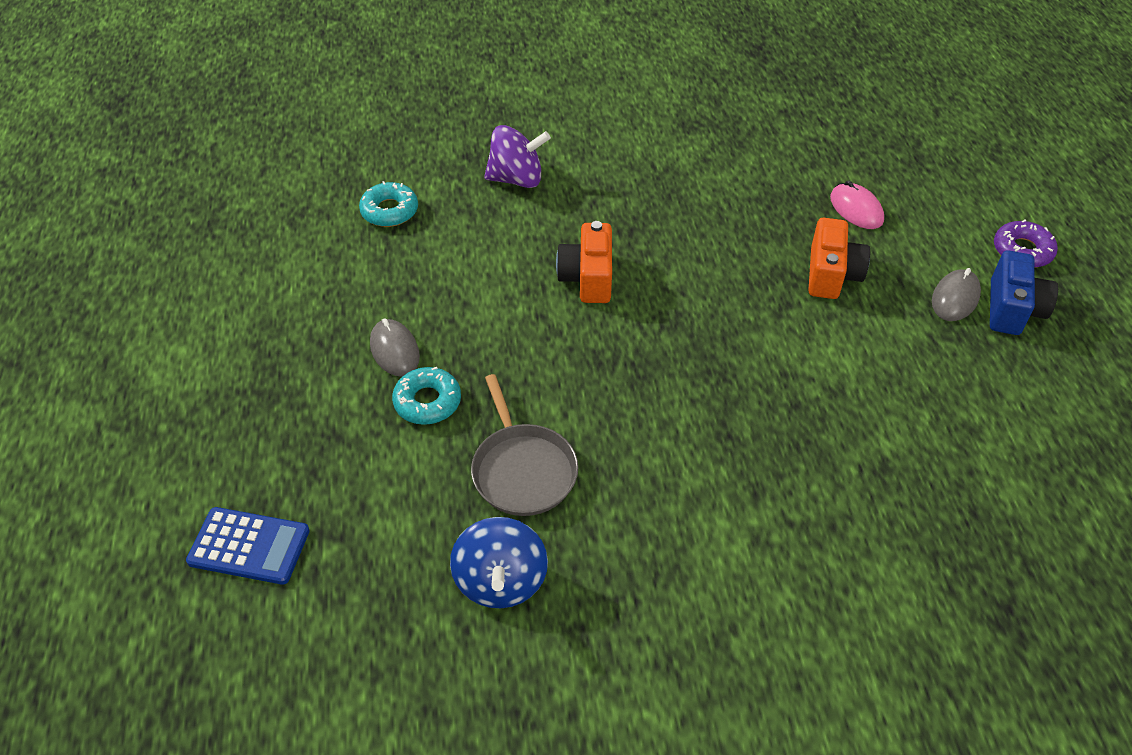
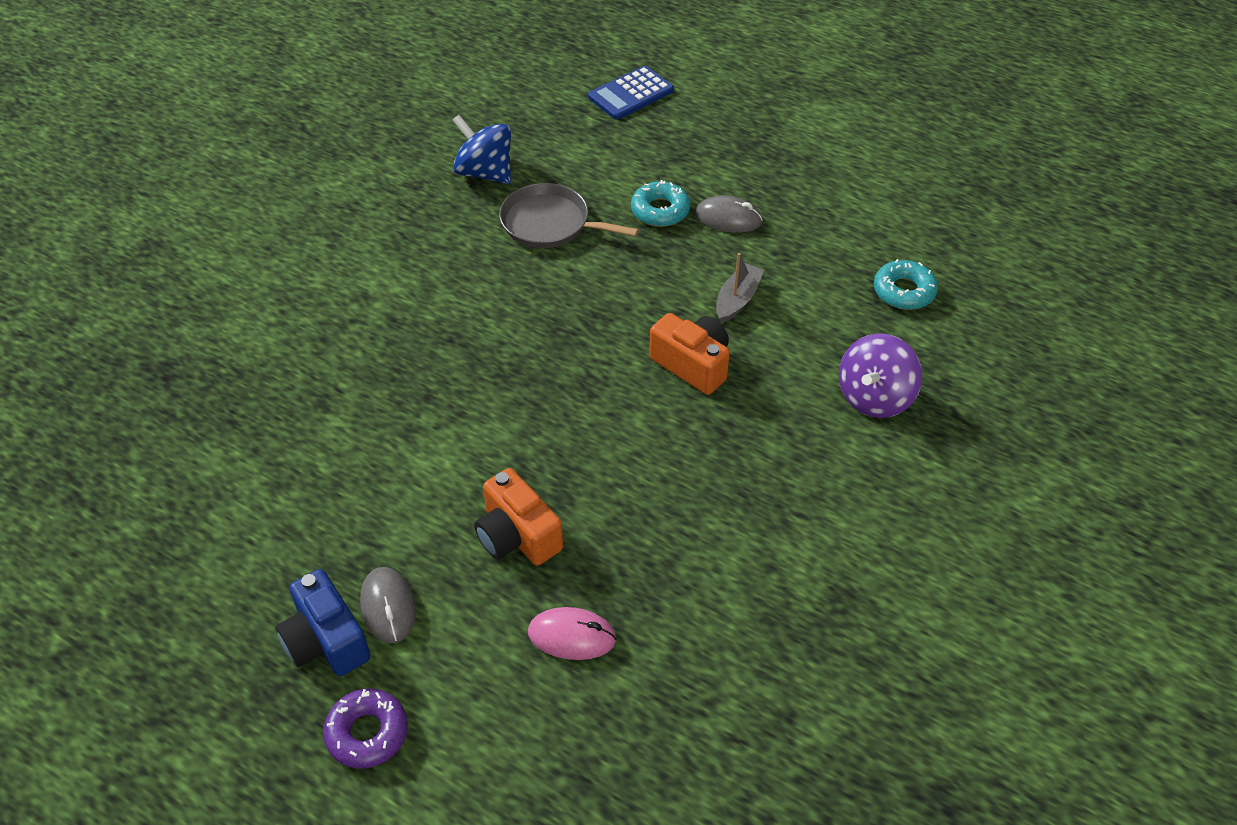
camera: 130 degrees right, 0 degrees up
(492, 291) = (737, 299): none -> grey boat

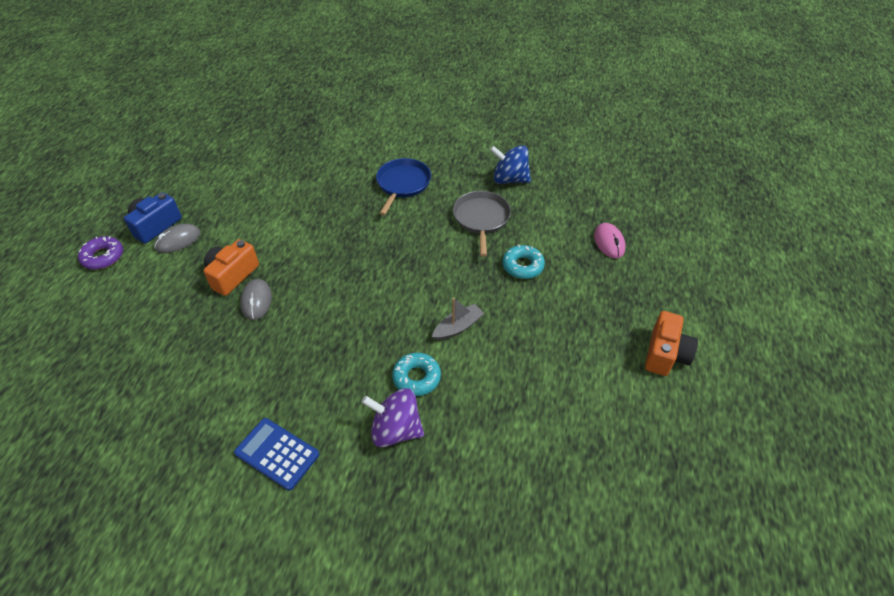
camera: 70 degrees right, 0 degrees up
(422, 286) = (402, 184): none -> blue pan
(485, 173) = (509, 179): blue spinning top -> blue spinning top turned 90 degrees counterclockwise
(572, 636) = (167, 317): pink mouse -> pink mouse (609, 242)
(631, 94) = (630, 221): blue calculator -> blue calculator (277, 454)
(692, 365) = (388, 318): orange camera -> orange camera (665, 354)
(728, 218) = (536, 303): grey mouse -> grey mouse (256, 301)
(737, 299) = (458, 327): grey boat -> grey boat turned 45 degrees counterclockwise
(904, 291) = (515, 427): turquoise donut -> turquoise donut (416, 377)

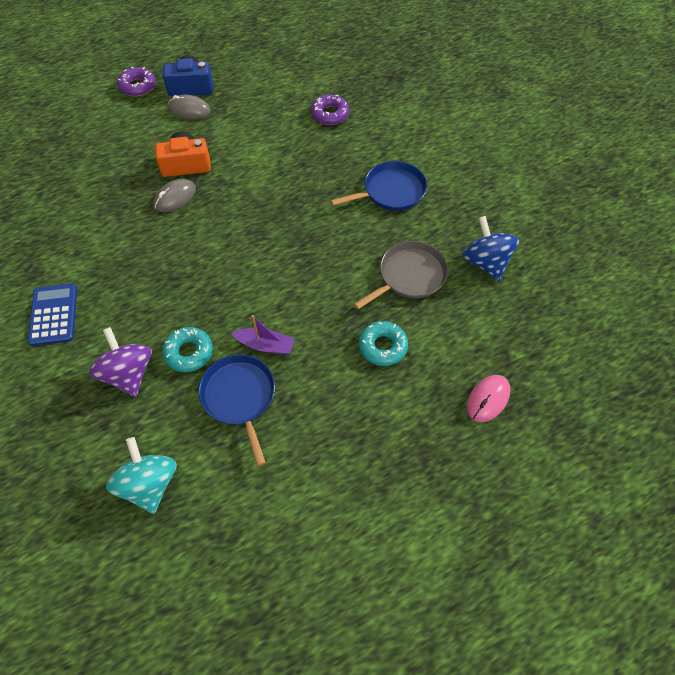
camera: 50 degrees right, 10 degrees up
(295, 170) = (330, 114): none -> purple donut
(458, 327) = (265, 345): grey boat -> purple boat
(487, 369) = (239, 397): none -> blue pan
(511, 471) = (149, 484): none -> turquoise spinning top
(665, 354) = (384, 538): orange camera -> none

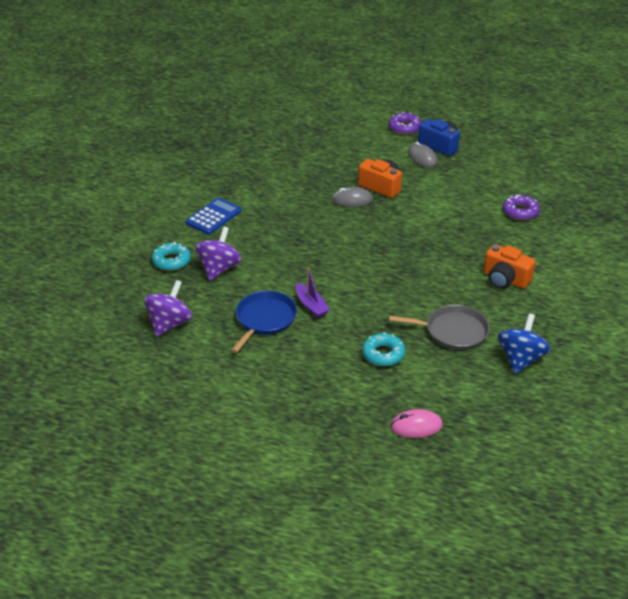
camera: 45 degrees right, 20 degrees down
(149, 484) = (169, 324): turquoise spinning top -> purple spinning top
(189, 352) = (263, 280): turquoise donut -> turquoise donut (171, 261)
(391, 191) = (505, 279): blue pan -> orange camera

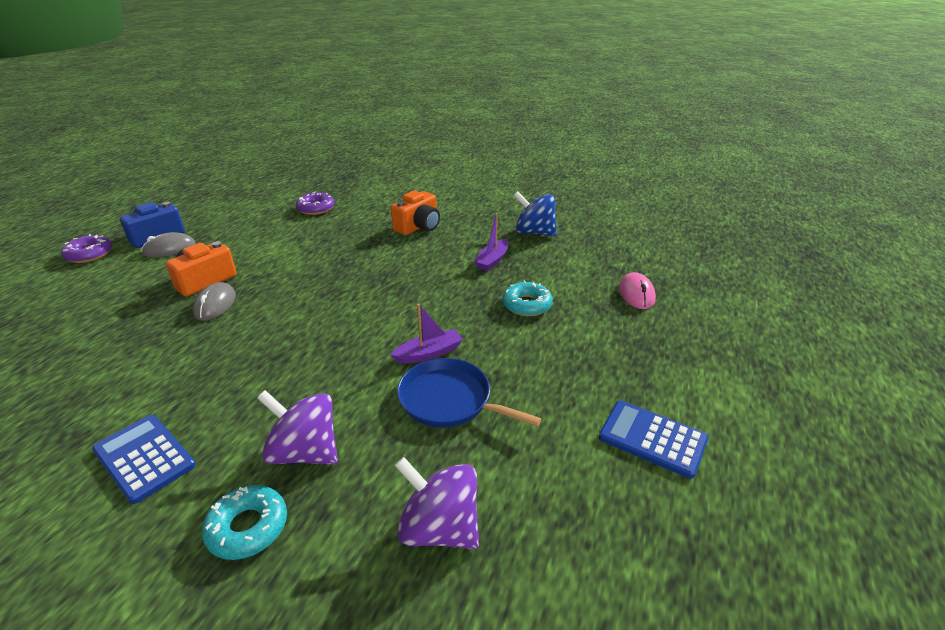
camera: 85 degrees left, 5 degrees down
(235, 414) = (652, 438): none -> blue calculator
(453, 331) = (492, 260): grey pan -> purple boat

